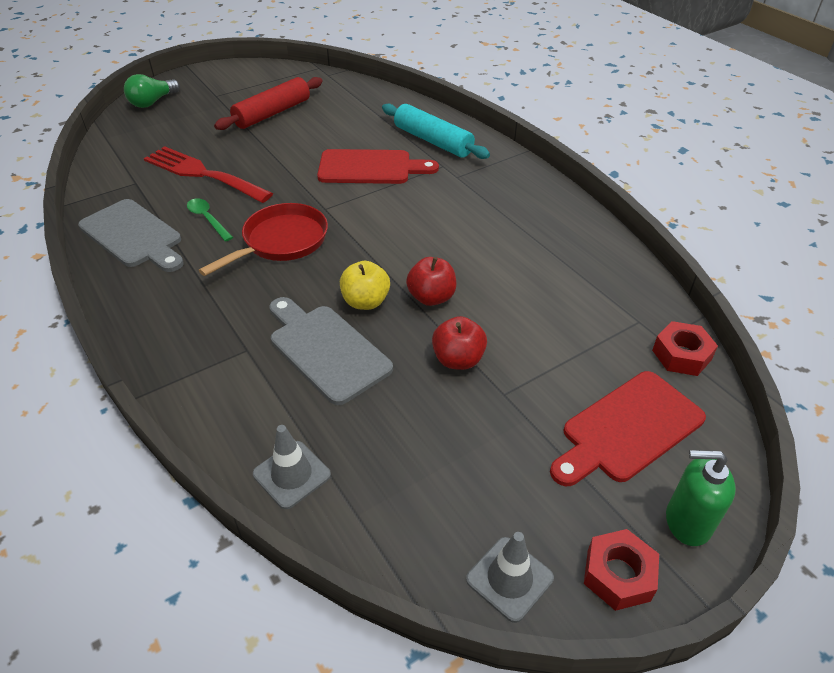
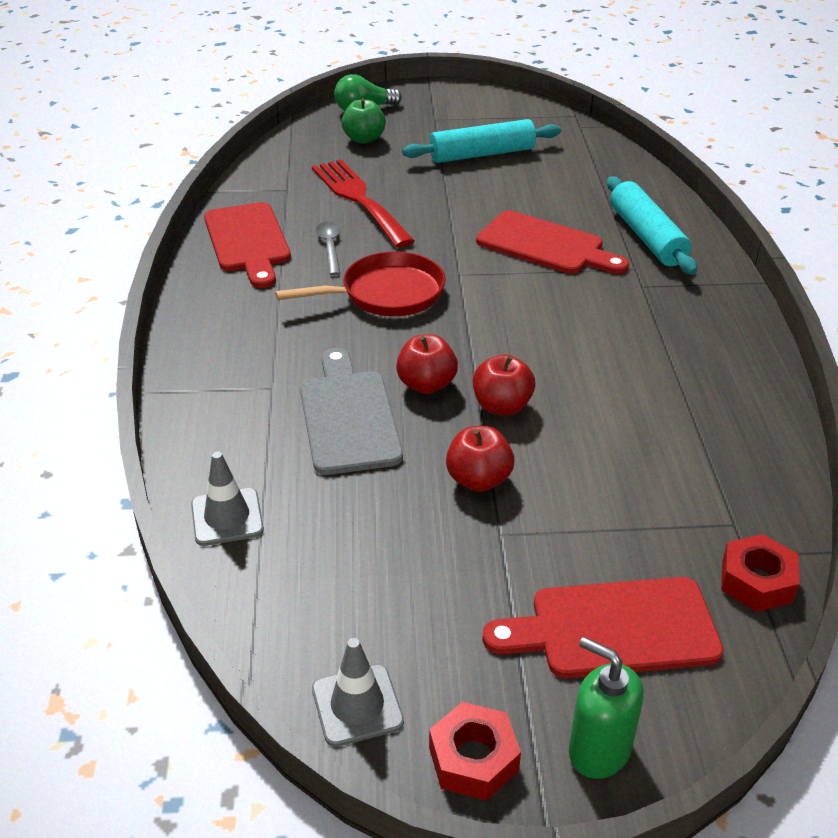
camera: 30 degrees right, 5 degrees down
(133, 236) = (248, 241): grey cutting board -> red cutting board
(170, 125) = (364, 139): none -> green apple
(208, 219) = (330, 247): green spoon -> grey spoon
(272, 113) = (482, 154): red rolling pin -> turquoise rolling pin
(365, 302) = (426, 385): yellow apple -> red apple

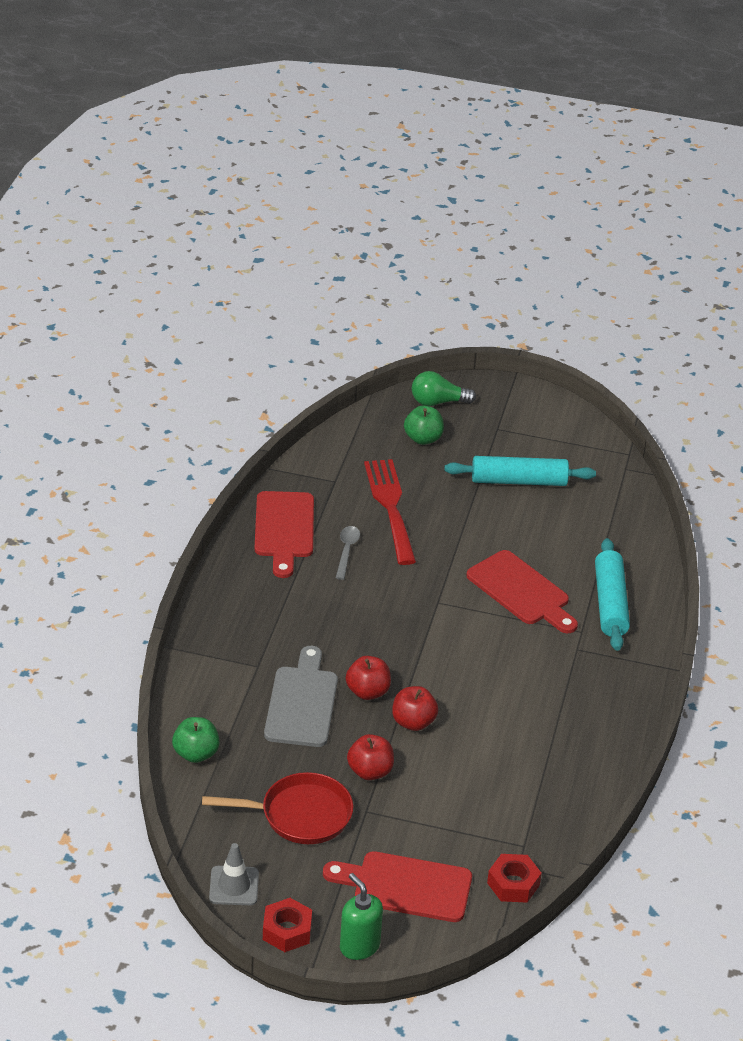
camera: 15 degrees right, 0 degrees up
(227, 517) = (196, 754): grey traffic cone -> green apple
(386, 294) = (372, 606): red pan -> red pan (300, 815)

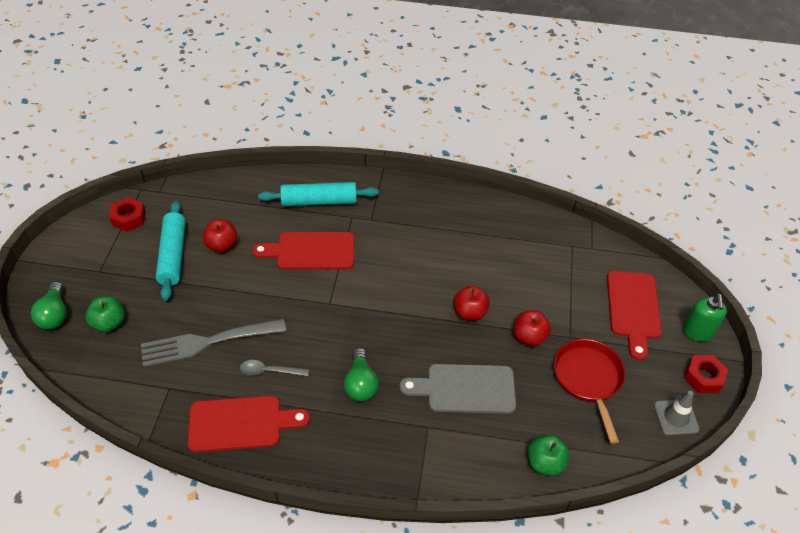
camera: 95 degrees left, 10 degrees up
(321, 619) = (360, 384): none -> green light bulb
(359, 946) = (697, 332): green soap dispenser -> green soap dispenser turned 45 degrees counterclockwise
(367, 692) = (443, 344): red apple -> red apple (222, 245)
(390, 507) = (207, 342): red fork -> grey fork
(513, 884) = (608, 250): red nut -> red nut (129, 218)
(521, 591) = (311, 251): red cutting board -> red cutting board turned 135 degrees counterclockwise

